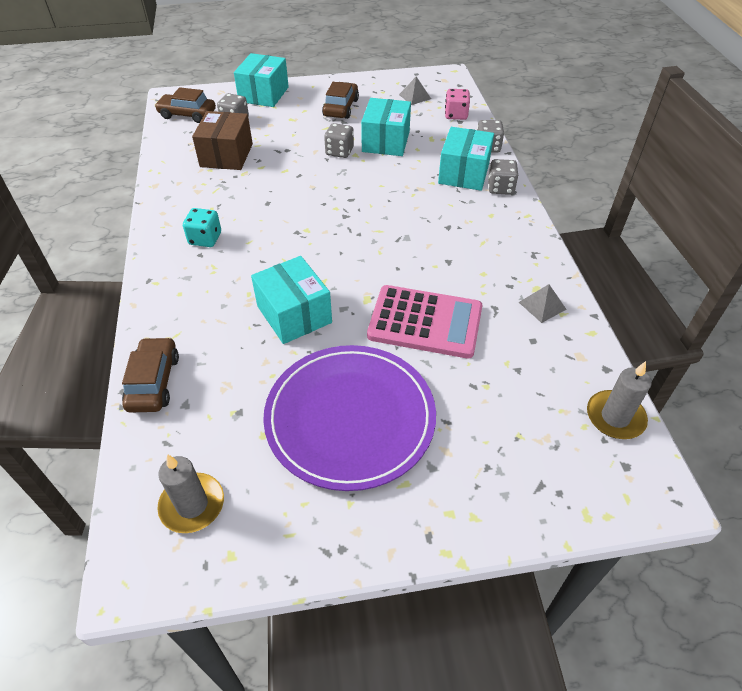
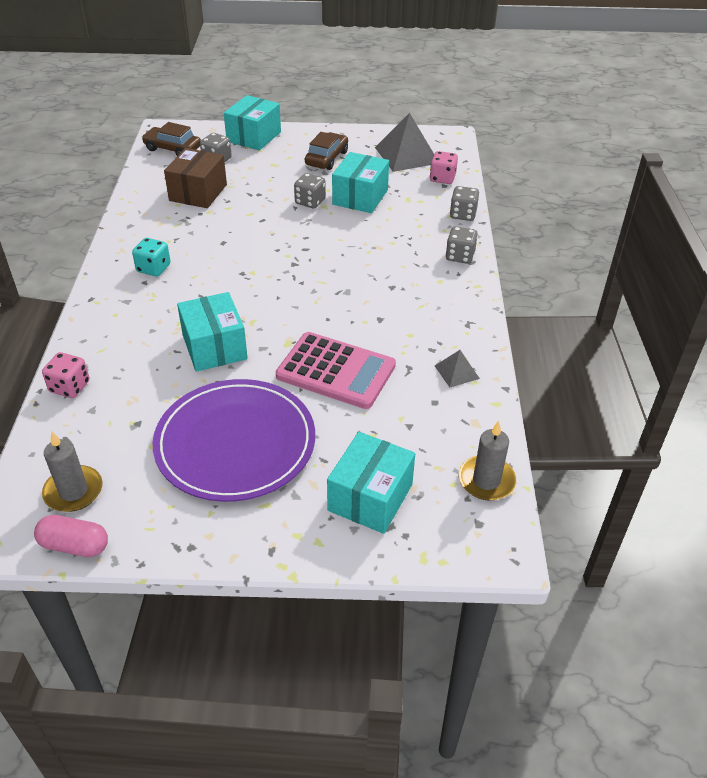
camera: 10 degrees right, 5 degrees down
(153, 382) = (70, 387): brown car -> pink dice
(212, 571) = (75, 545): none -> pink capsule
(415, 96) = (407, 155): grey pyramid -> grey pyramid, size x2.01
(463, 173) = (428, 237): turquoise box -> turquoise box (370, 497)

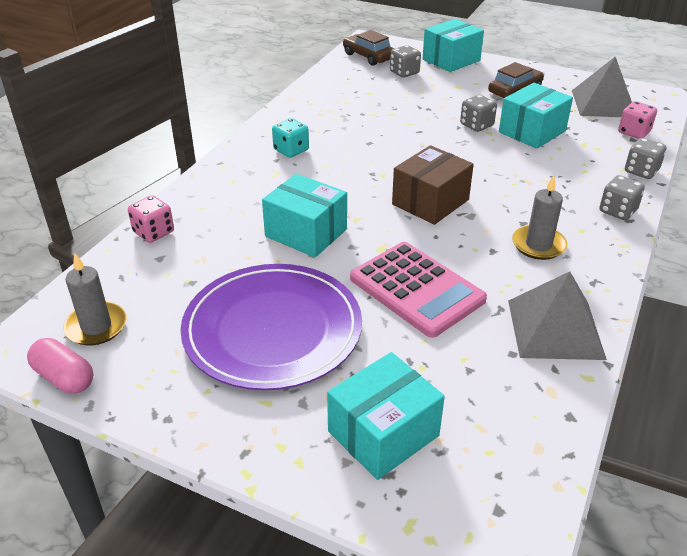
camera: 25 degrees right, 5 degrees down
(198, 192) = (370, 96): brown box -> brown box (430, 202)
(214, 347) = (306, 233): turquoise box -> turquoise box turned 60 degrees counterclockwise
(457, 372) = (555, 329): grey pyramid -> grey pyramid, size x2.01
(486, 480) = (533, 462): grey candle -> grey candle (538, 245)

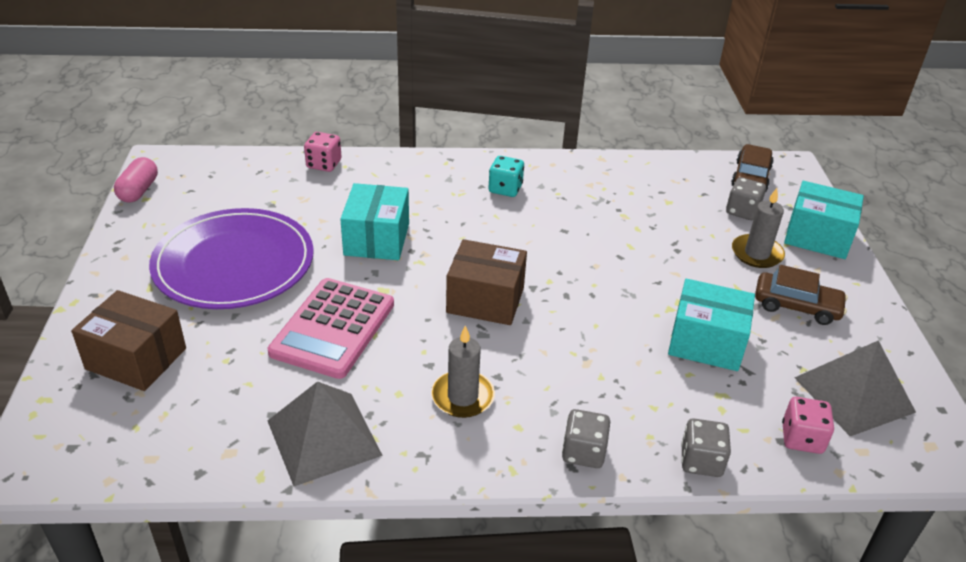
camera: 60 degrees right, 0 degrees up
(96, 326) = (197, 182): grey candle -> grey candle (757, 254)
(383, 433) = (136, 358): turquoise box -> brown box
(476, 125) = (676, 294): grey dice -> none

